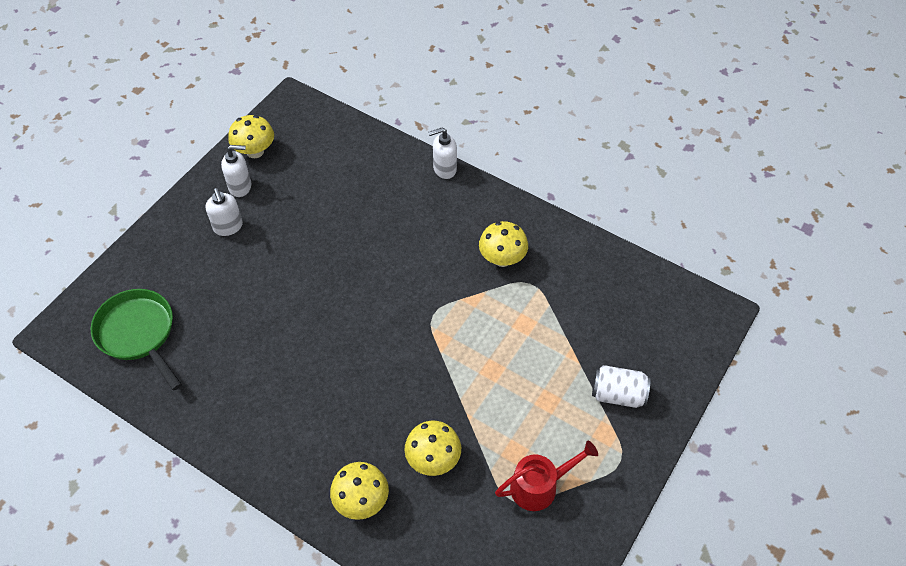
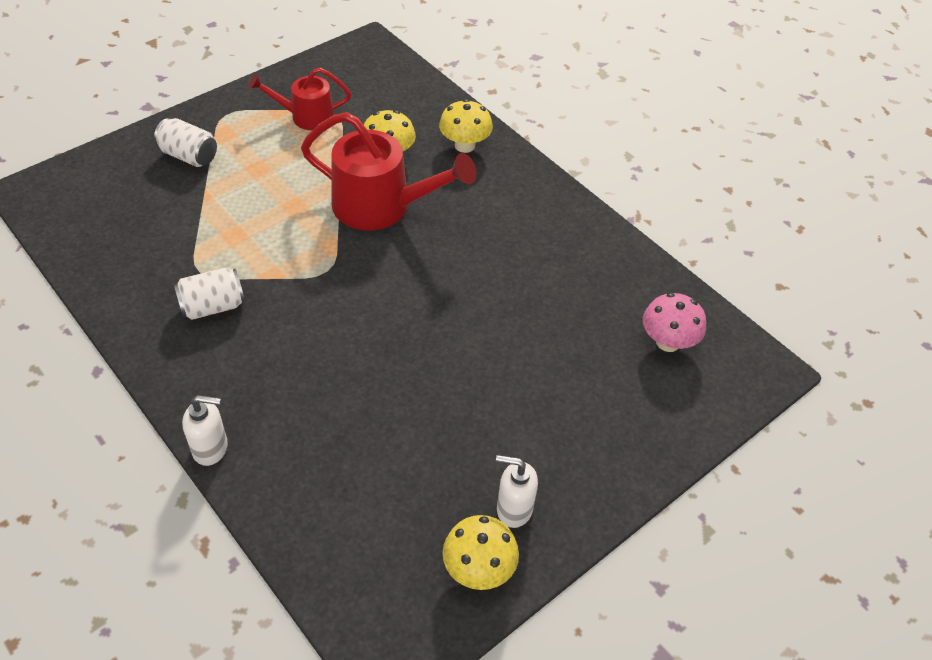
camera: 165 degrees left, 5 degrees down
(138, 333) = (668, 342): green pan -> pink mushroom
(228, 227) = (542, 448): white soap dispenser -> none
(414, 394) = (382, 206): none -> red watering can
(502, 259) = (213, 306): yellow mushroom -> white can

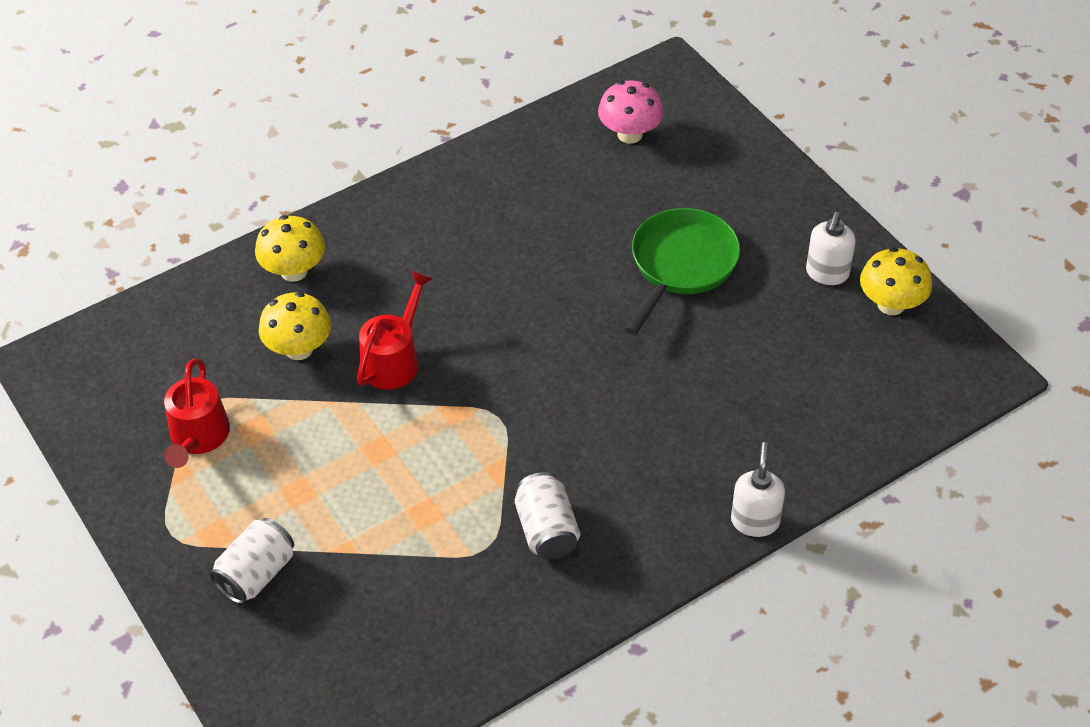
camera: 80 degrees left, 0 degrees up
(382, 206) = (394, 359): red watering can -> red watering can, size x0.59
(507, 386) = (681, 265): none -> green pan

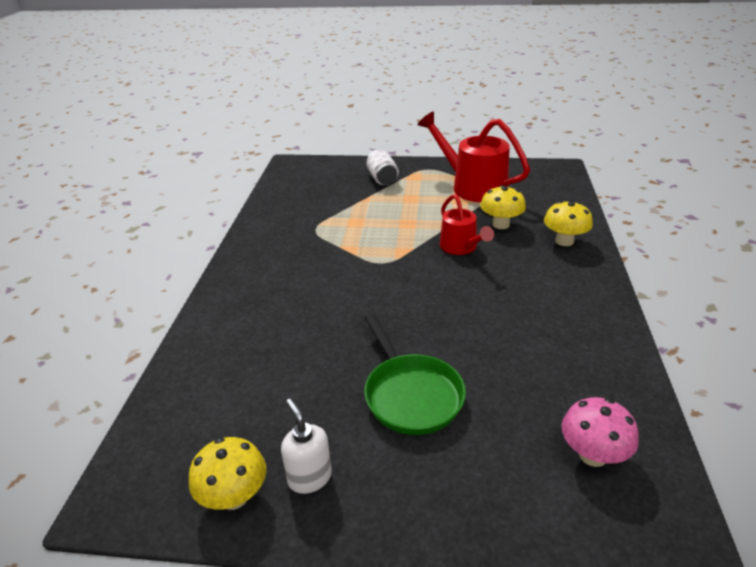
camera: 130 degrees right, 15 degrees down
(198, 438) = (472, 186): red watering can -> red watering can, size x1.69
(546, 530) = (298, 247): white can -> none
(755, 521) = (202, 311): white soap dispenser -> none

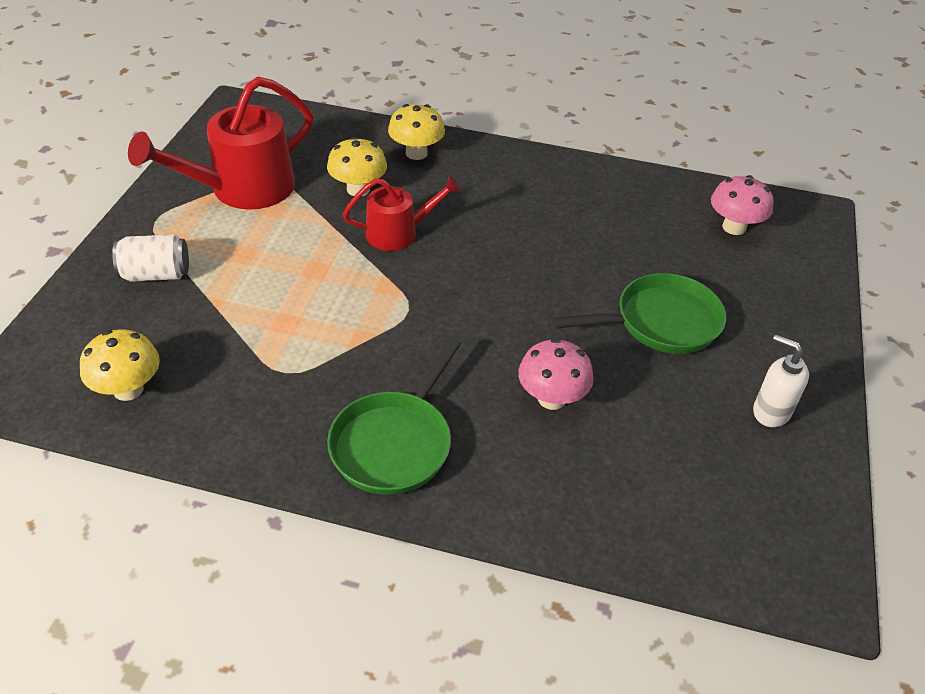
camera: 85 degrees left, 10 degrees up
(234, 496) = (799, 474): yellow mushroom -> yellow mushroom (128, 389)
(262, 274) = (394, 443): none -> green pan
(308, 335) = (551, 398): none -> pink mushroom
(309, 477) = (771, 412): white soap dispenser -> white soap dispenser turned 60 degrees clockwise

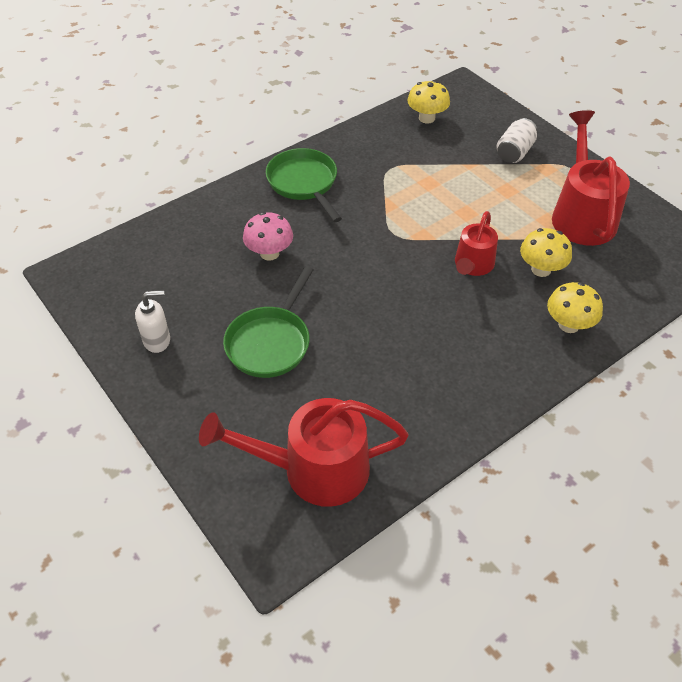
camera: 130 degrees right, 5 degrees up
(734, 227) = (313, 469): pink mushroom -> red watering can

